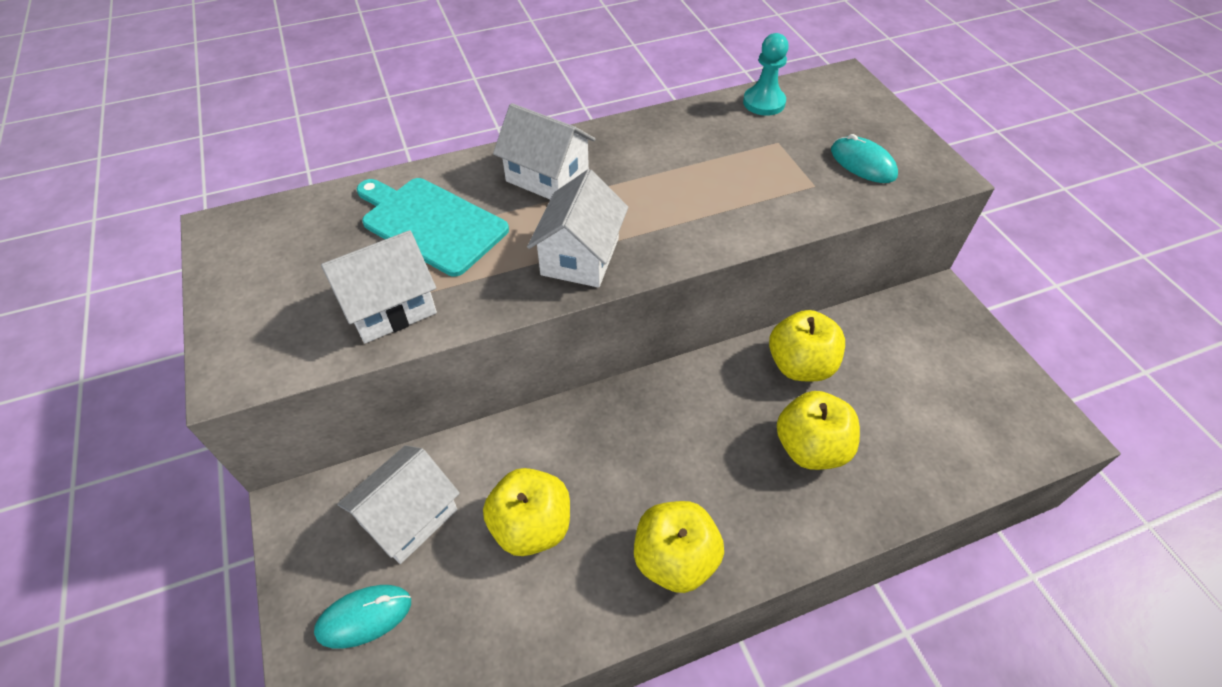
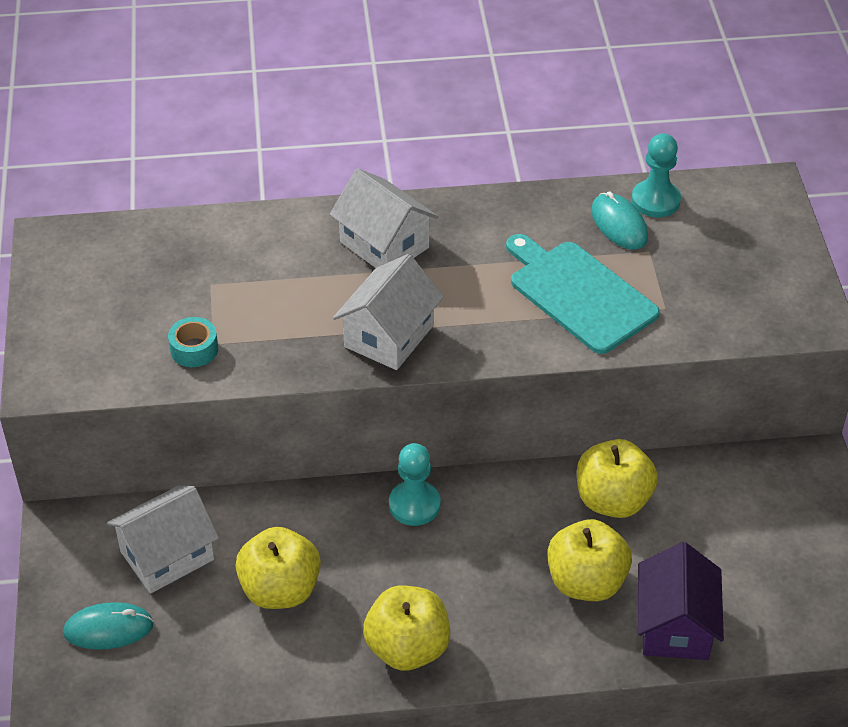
camera: 15 degrees right, 5 degrees down
(390, 307) = (194, 349): white house -> turquoise tape
(430, 224) = (252, 273): turquoise cutting board -> turquoise cutting board (579, 294)
(631, 408) = (414, 505): none -> turquoise pawn
(862, 163) = (730, 293): turquoise mouse -> turquoise mouse (619, 224)
(906, 472) = (675, 626): none -> purple house

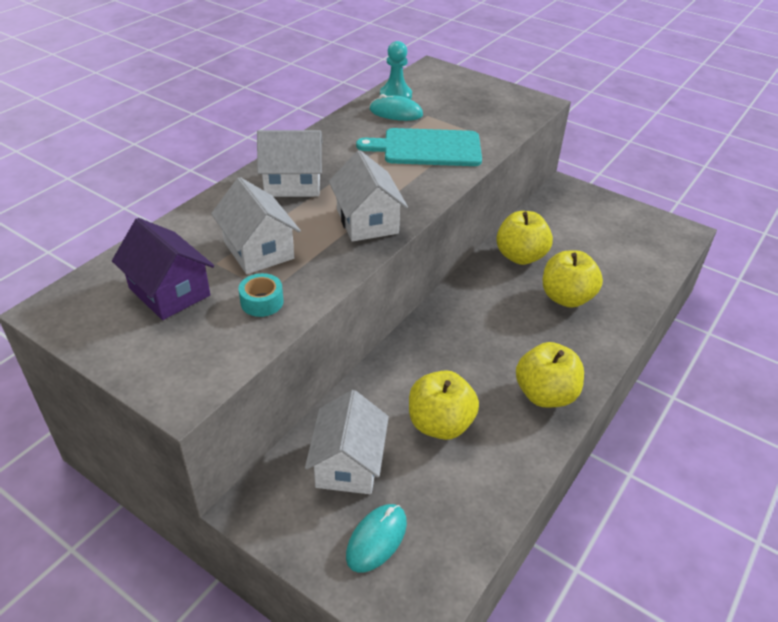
camera: 50 degrees left, 5 degrees down
(259, 296) = (258, 250): none -> white house
(414, 505) = (440, 326): turquoise pawn -> none
(675, 626) = (627, 286): purple house -> purple house (169, 291)

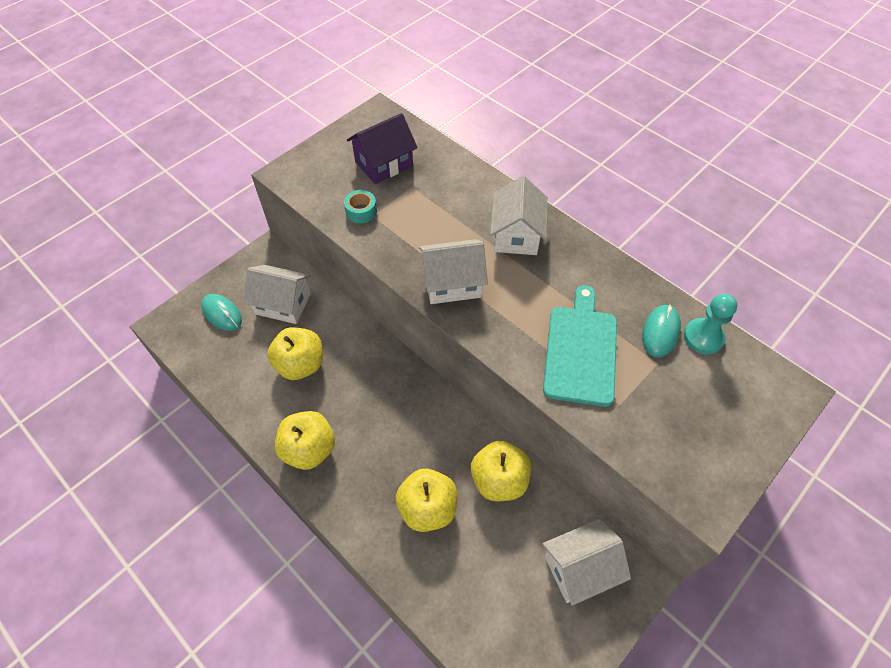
camera: 100 degrees right, 15 degrees up
(258, 250) = (423, 210): white house -> white house (580, 568)

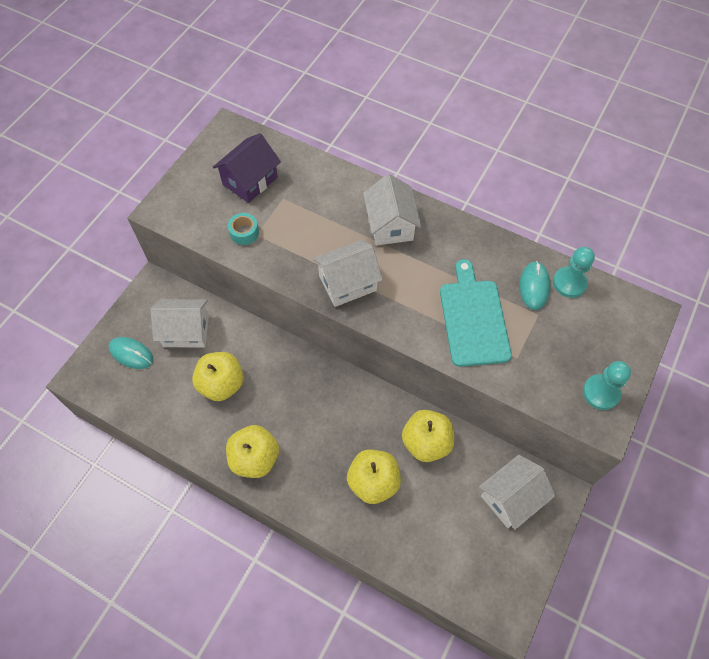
camera: 15 degrees left, 5 degrees up
(711, 468) = (601, 393): none -> turquoise pawn

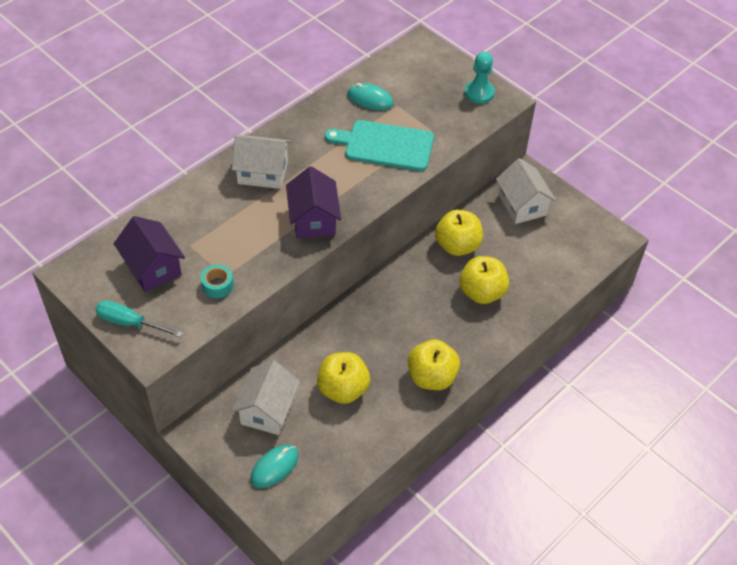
camera: 75 degrees left, 10 degrees down
(187, 185) = (130, 323): none -> turquoise screwdriver
(347, 283) = (313, 219): white house -> purple house
(569, 283) = (375, 77): turquoise pawn -> none

